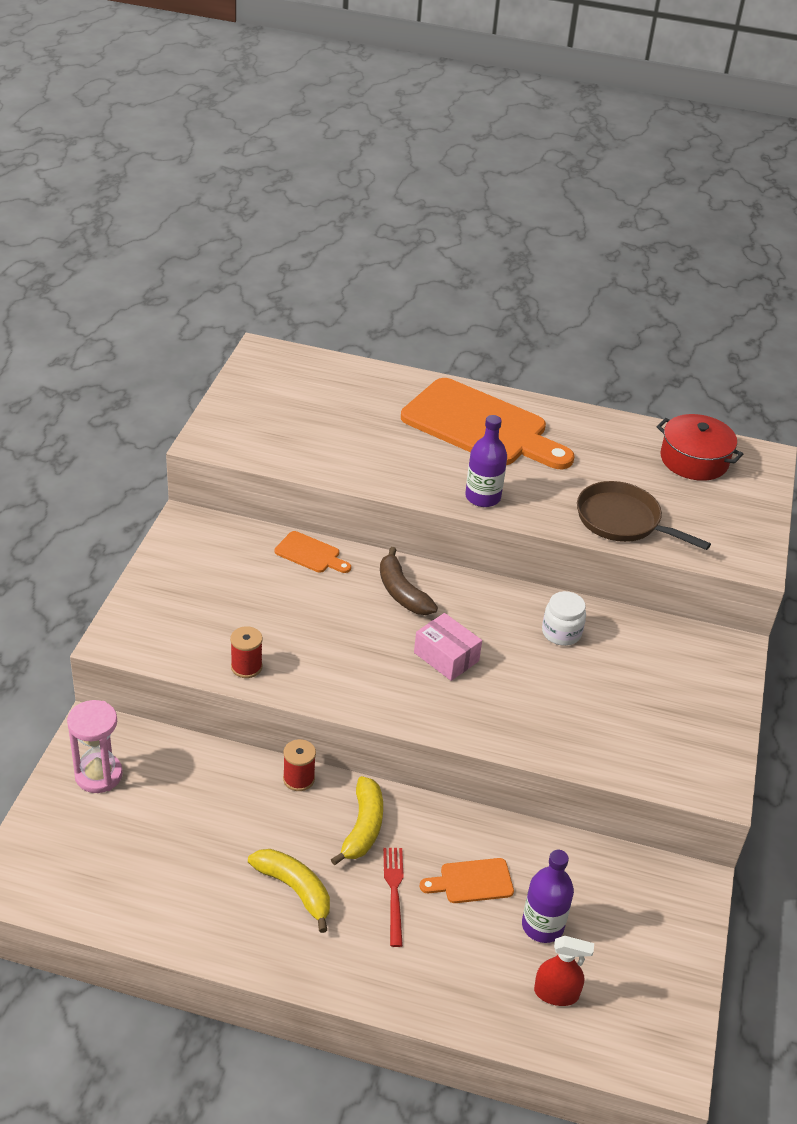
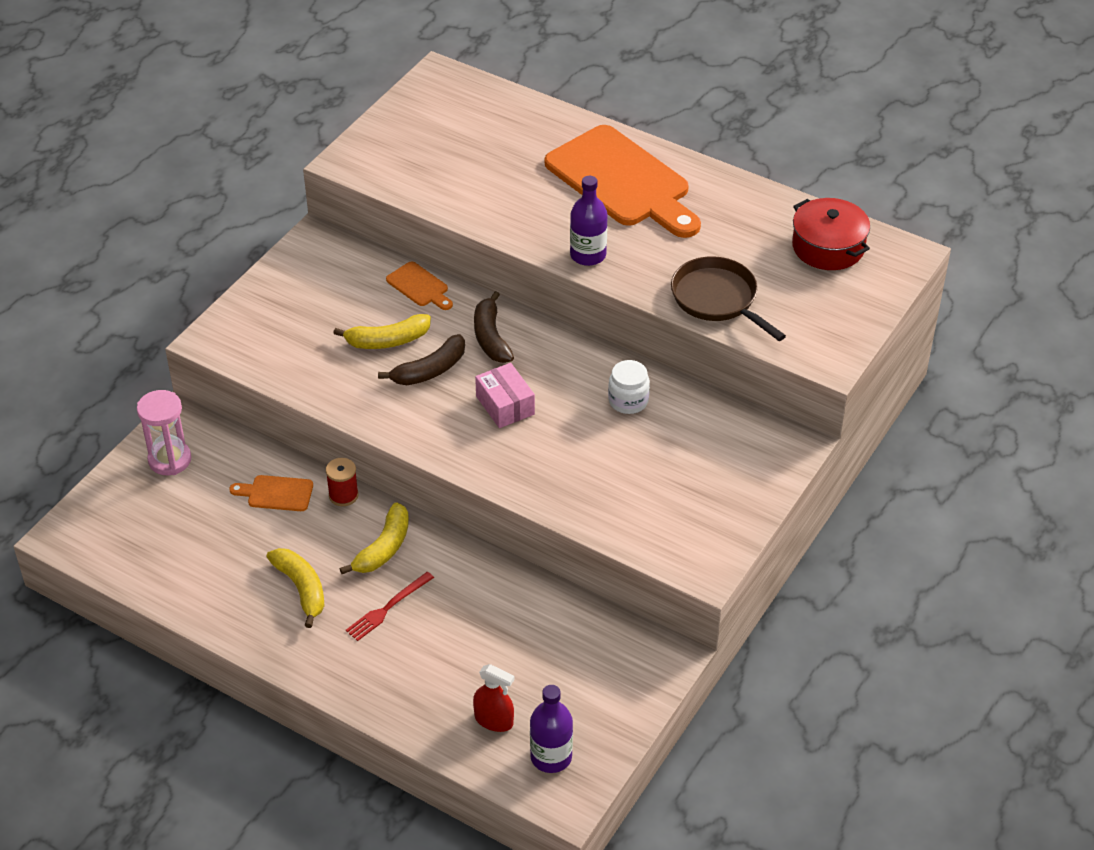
camera: 20 degrees right, 5 degrees up
(246, 667) = (316, 384): red spool -> none
(301, 611) = (388, 341): none -> yellow banana
(356, 634) = (430, 370): none -> brown banana
(394, 892) = (388, 608): red fork -> red fork turned 150 degrees counterclockwise
(472, 881) = (461, 613): orange cutting board -> orange cutting board (276, 493)
(542, 926) = (508, 663): purple bottle -> purple bottle (551, 757)

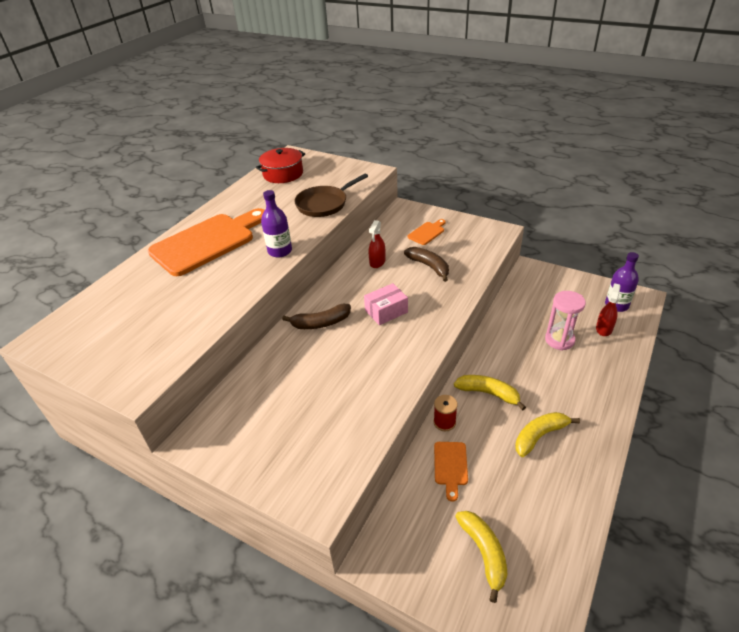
camera: 90 degrees left, 5 degrees down
(170, 460) = (425, 558): pink hourglass -> pink hourglass (559, 340)
(388, 341) = (323, 377): yellow banana -> yellow banana (484, 553)
(388, 608) = (539, 385): red fork -> none
(419, 286) = (263, 365): orange cutting board -> orange cutting board (427, 232)
(430, 370) = (354, 350): brown banana -> brown banana (429, 266)
(628, 401) = (377, 262): white jar -> red spray bottle

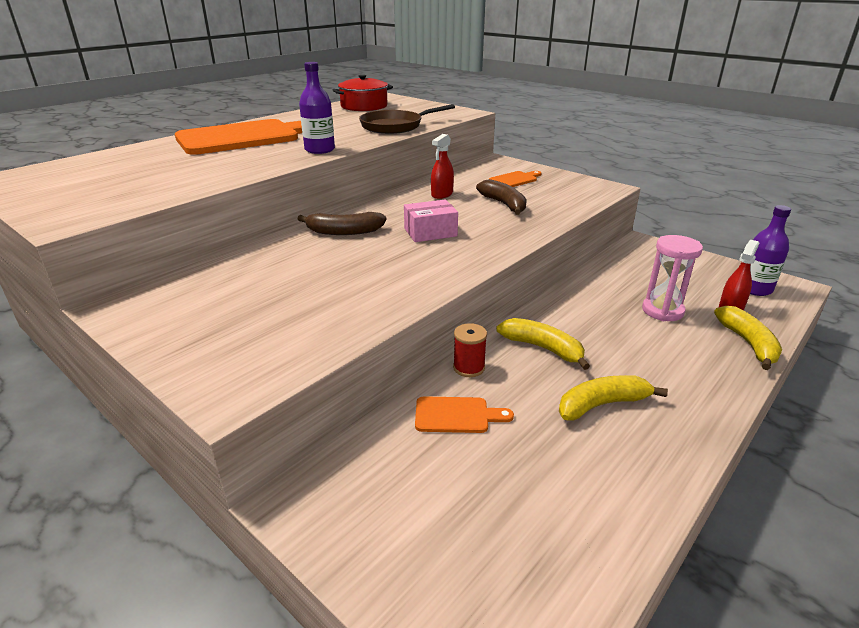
camera: 10 degrees right, 10 degrees down
(450, 466) = (456, 415): orange cutting board -> orange cutting board turned 105 degrees counterclockwise
(484, 553) = (463, 530): yellow banana -> yellow banana (748, 343)

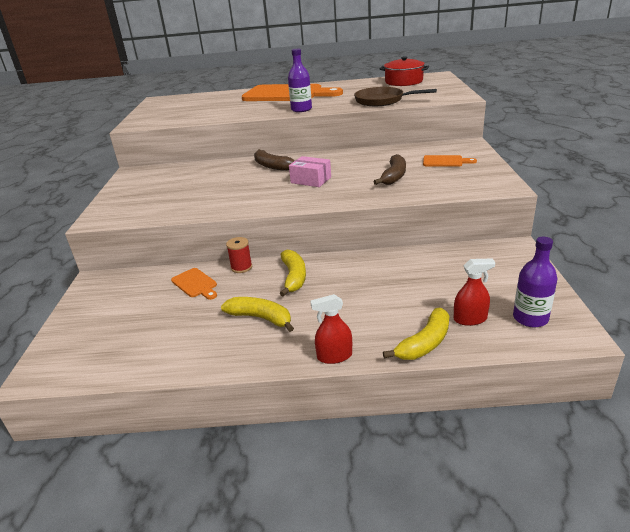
camera: 50 degrees right, 0 degrees up
(442, 194) = (371, 159): red spray bottle -> red spray bottle (334, 356)
(662, 311) = (413, 295): pink hourglass -> none

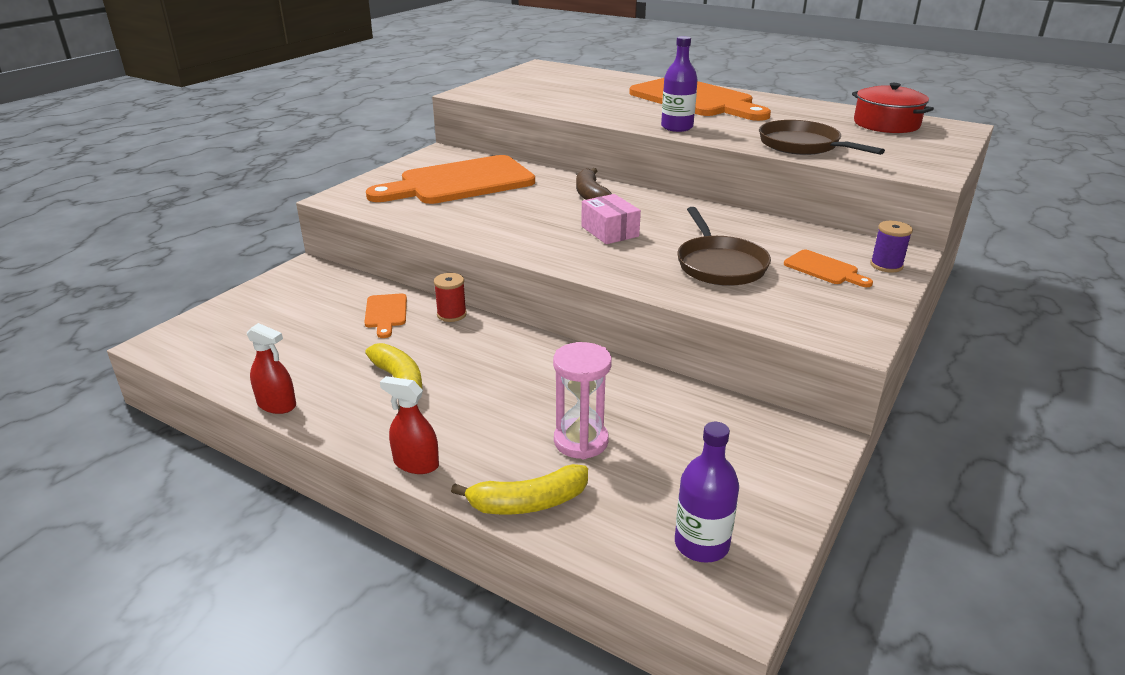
camera: 30 degrees right, 0 degrees up
(174, 184) = (460, 182): none -> orange cutting board
(294, 277) = (490, 351): yellow banana -> none
(394, 176) = (719, 265): brown banana -> brown pan
(409, 300) = (581, 441): none -> pink hourglass
(469, 151) = (886, 265): none -> purple spool
(470, 319) = (621, 503): red spray bottle -> red spray bottle (277, 405)

